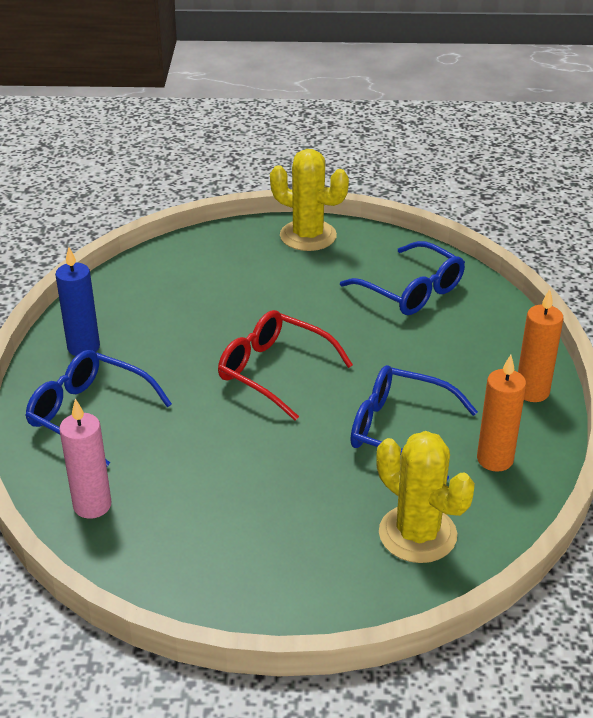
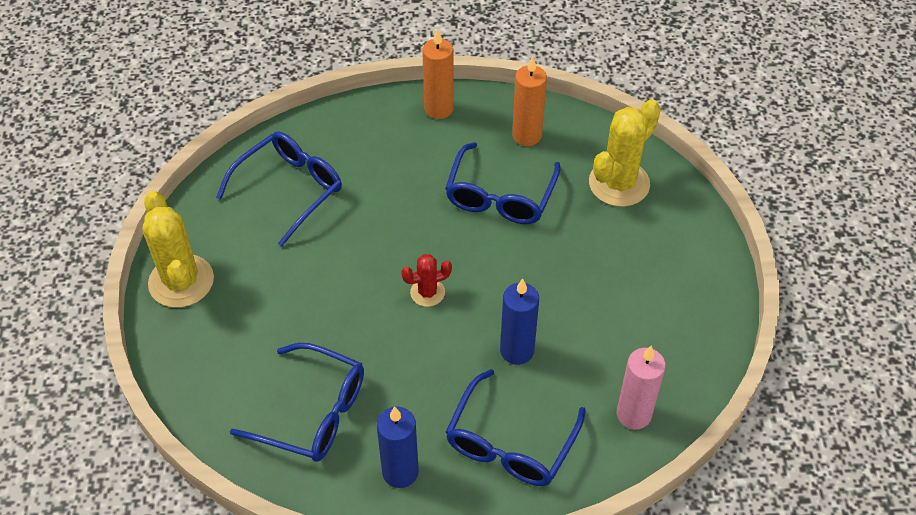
camera: 95 degrees left, 15 degrees up
(157, 302) = (313, 413): none -> blue glasses
(192, 427) = (517, 351): none -> blue candle
(274, 371) = (427, 292): red glasses -> red cactus
(308, 236) = (181, 281): yellow cactus -> yellow cactus turned 45 degrees counterclockwise

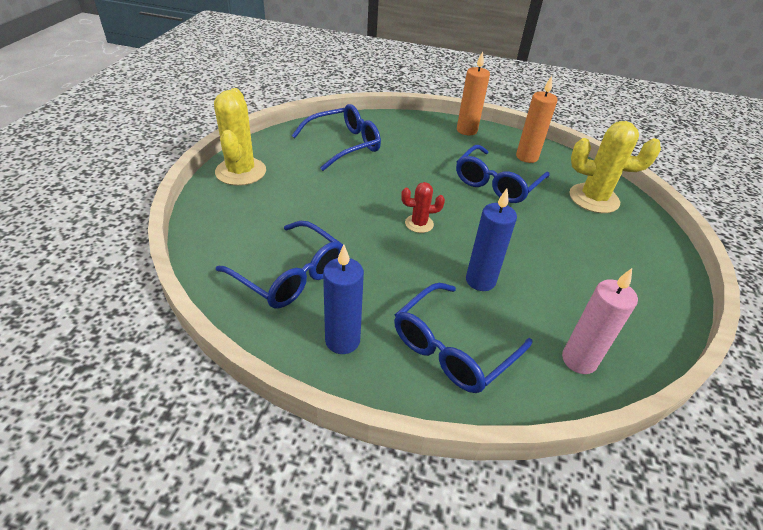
camera: 15 degrees right, 10 degrees down
(619, 183) = (594, 198): yellow cactus -> yellow cactus turned 45 degrees clockwise

